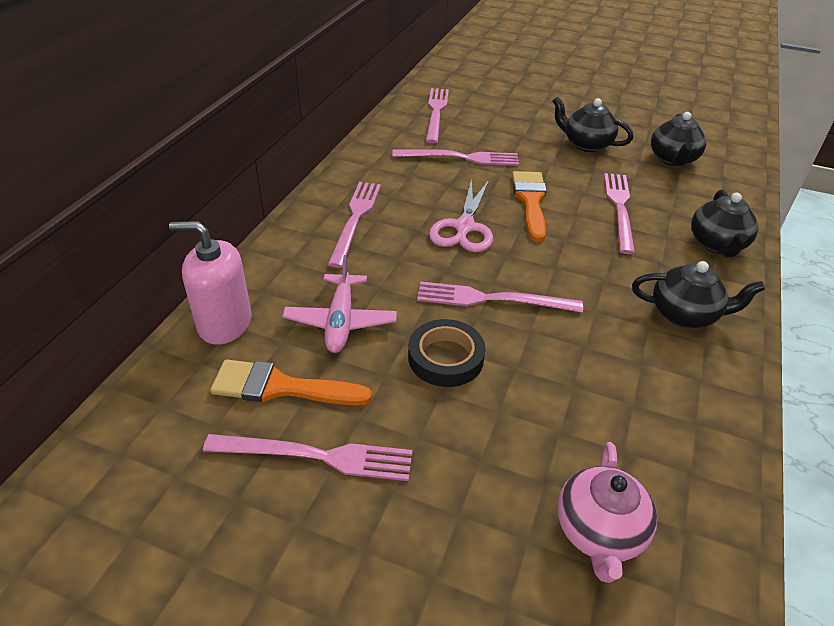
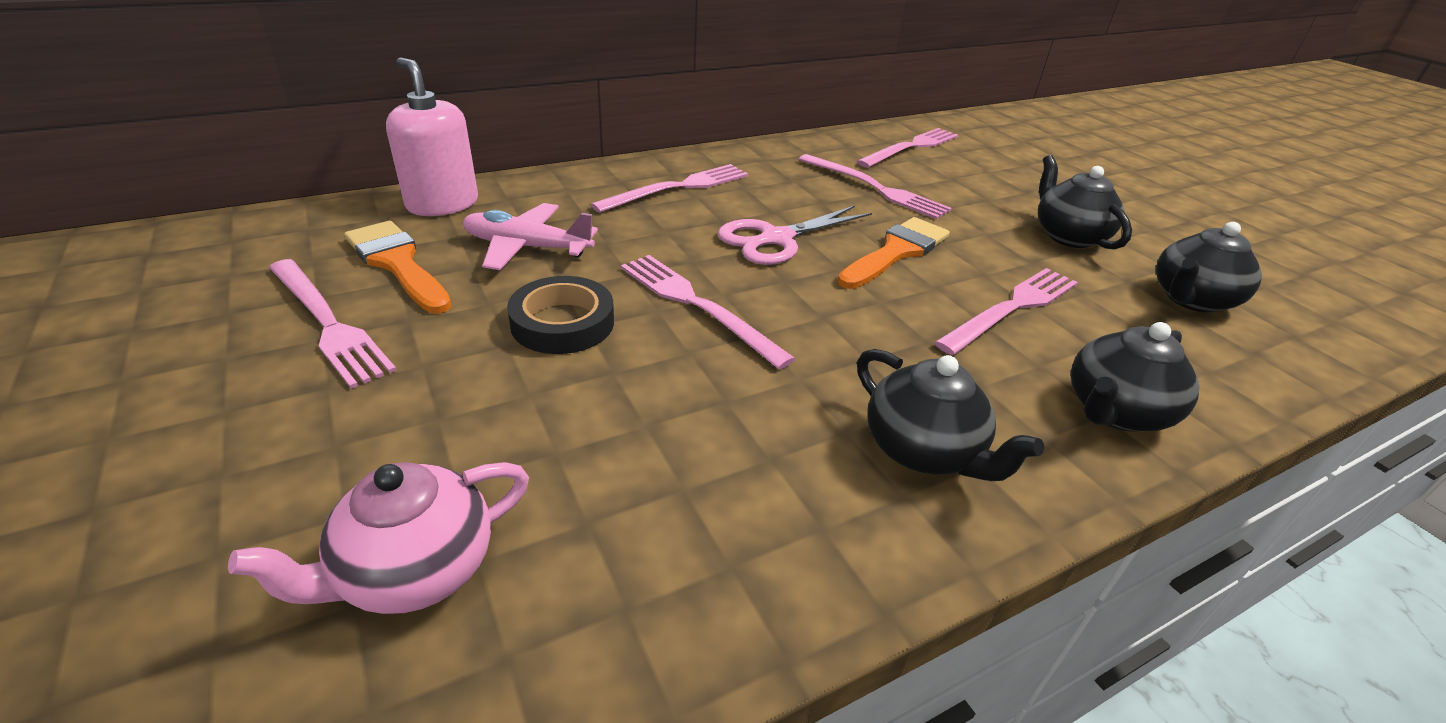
camera: 40 degrees right, 5 degrees down
(340, 321) = (527, 247): pink plane -> pink plane turned 60 degrees clockwise

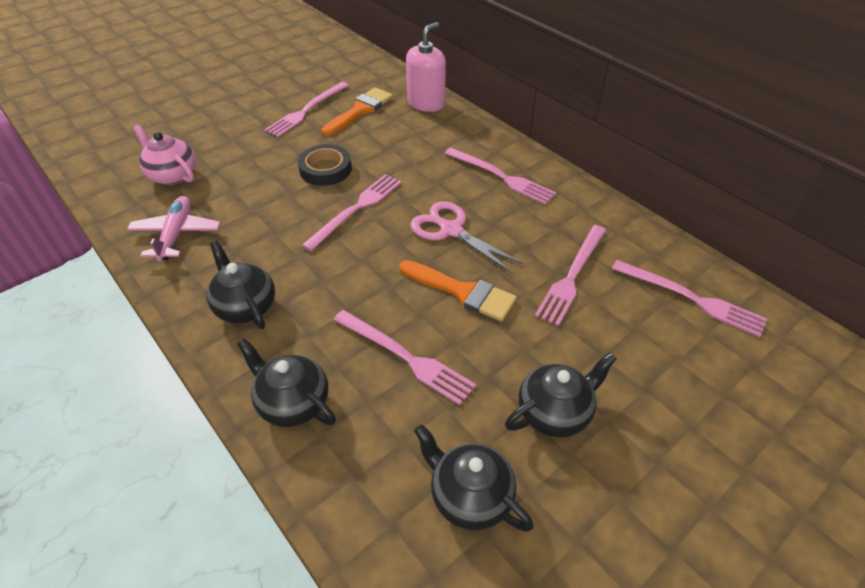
camera: 80 degrees right, 10 degrees up
(527, 247) = (393, 141): pink plane -> pink plane (176, 234)
(923, 451) = (245, 306): black teapot -> black teapot turned 105 degrees clockwise

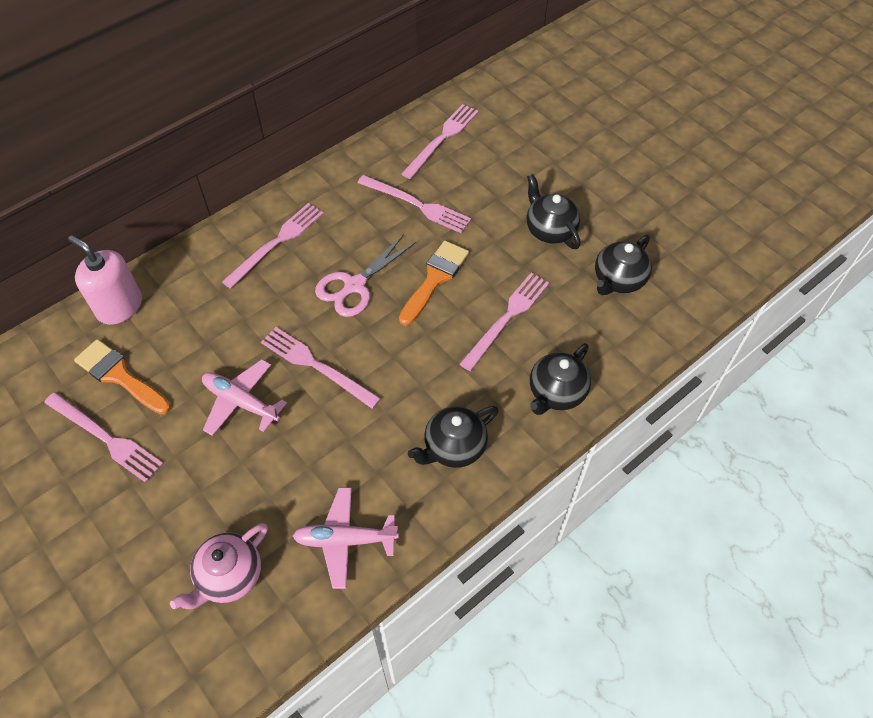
camera: 90 degrees left, 10 degrees up
(325, 169) = (241, 402): black tape -> pink plane

